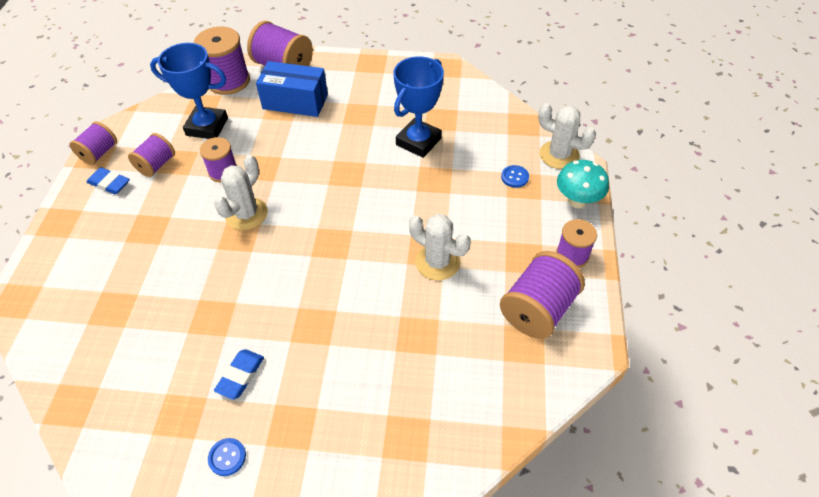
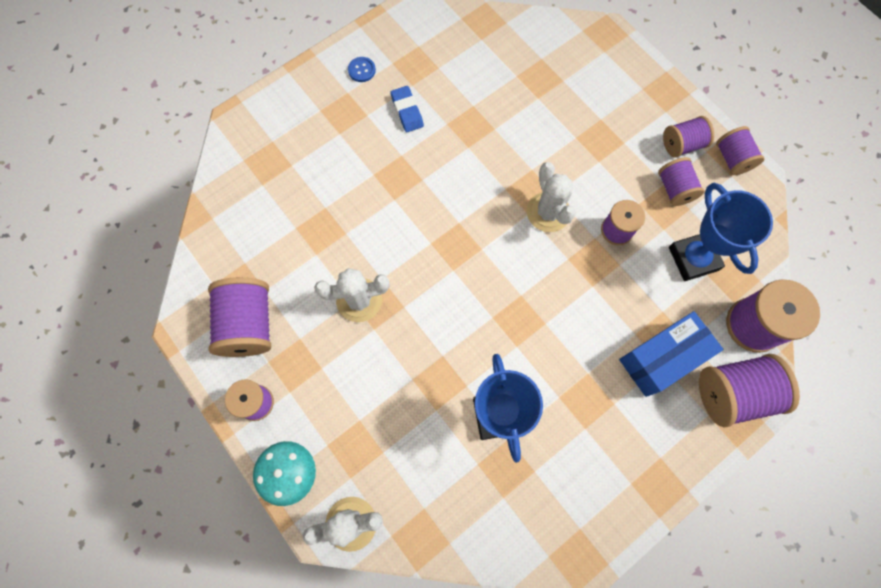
camera: 135 degrees right, 20 degrees up
(109, 183) = (682, 145): blue eraser -> purple spool
(207, 127) = (693, 258): blue trophy -> blue trophy turned 75 degrees counterclockwise
(514, 177) = (370, 451): blue button -> none

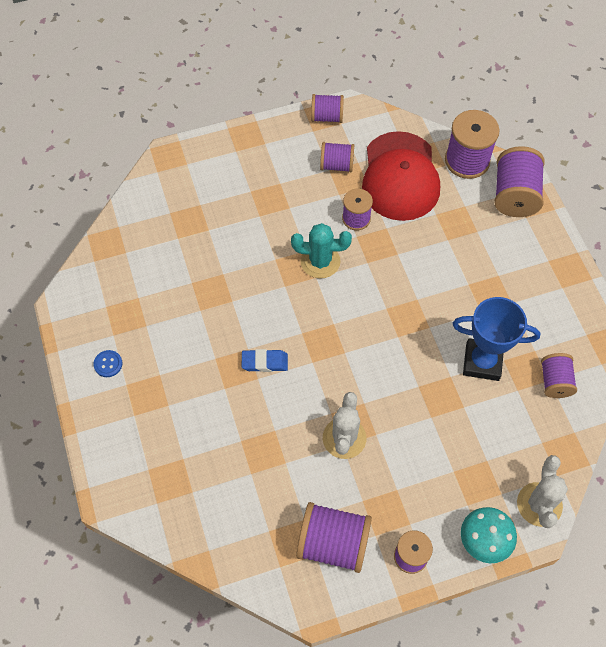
camera: 70 degrees left, 10 degrees down
(407, 111) = (172, 339): blue eraser -> blue eraser (264, 362)
(548, 212) = (320, 261): white cactus -> turquoise cactus
(661, 358) = (473, 230): blue box -> none
(682, 145) = (300, 144): purple spool -> purple spool (554, 381)
(693, 258) = (400, 176): blue trophy -> red cap

